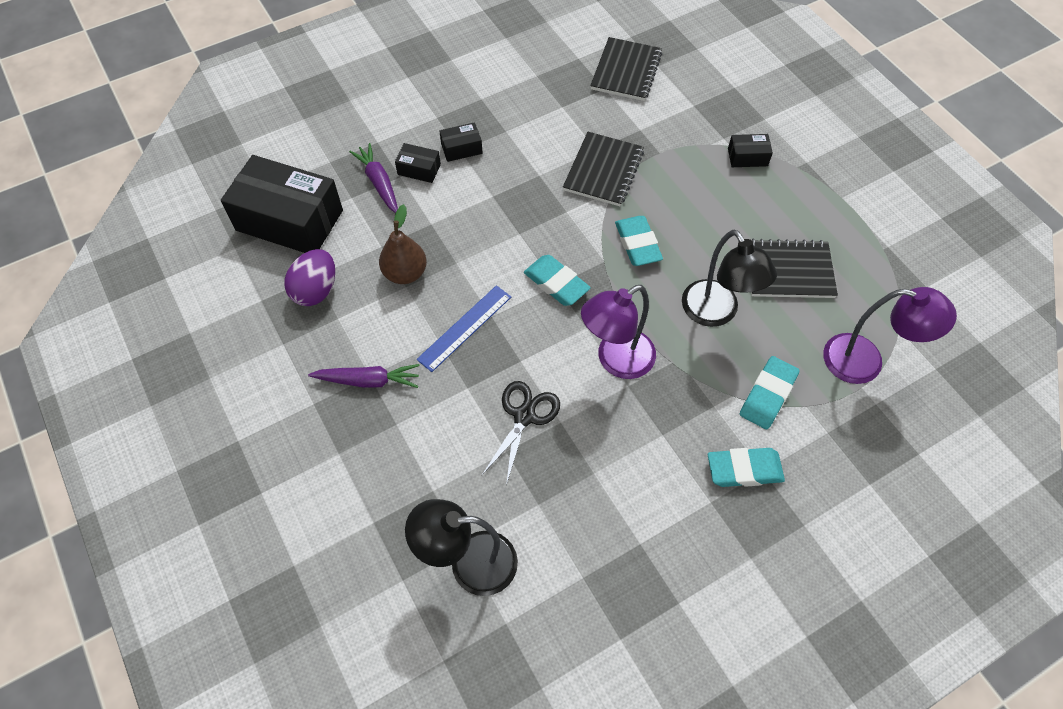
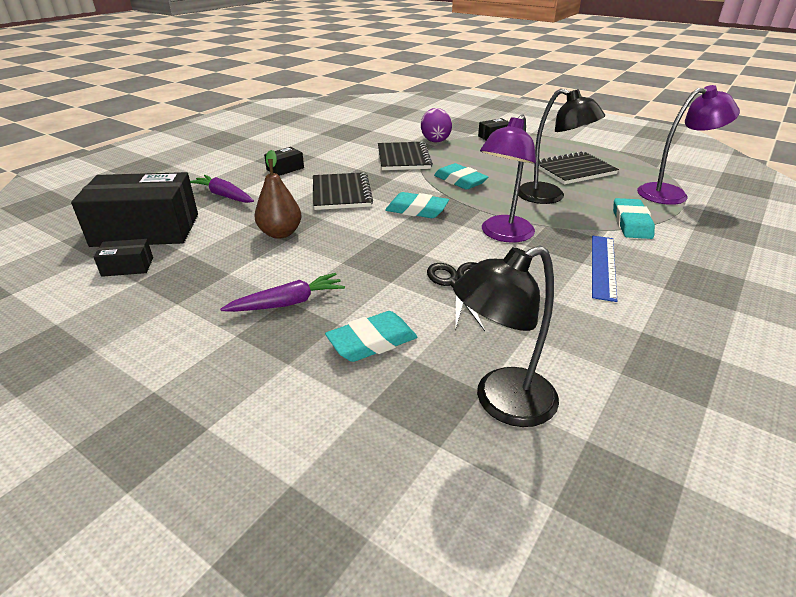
camera: 25 degrees left, 25 degrees down
(316, 290) = (196, 262): purple egg -> purple egg (435, 140)
(419, 169) = (256, 183): black box -> black box (127, 267)
(464, 327) = (359, 249): blue ruler -> blue ruler (603, 266)
(626, 71) = (381, 122): black notebook -> black notebook (341, 193)
(744, 470) = (664, 263): turquoise eraser -> turquoise eraser (372, 342)

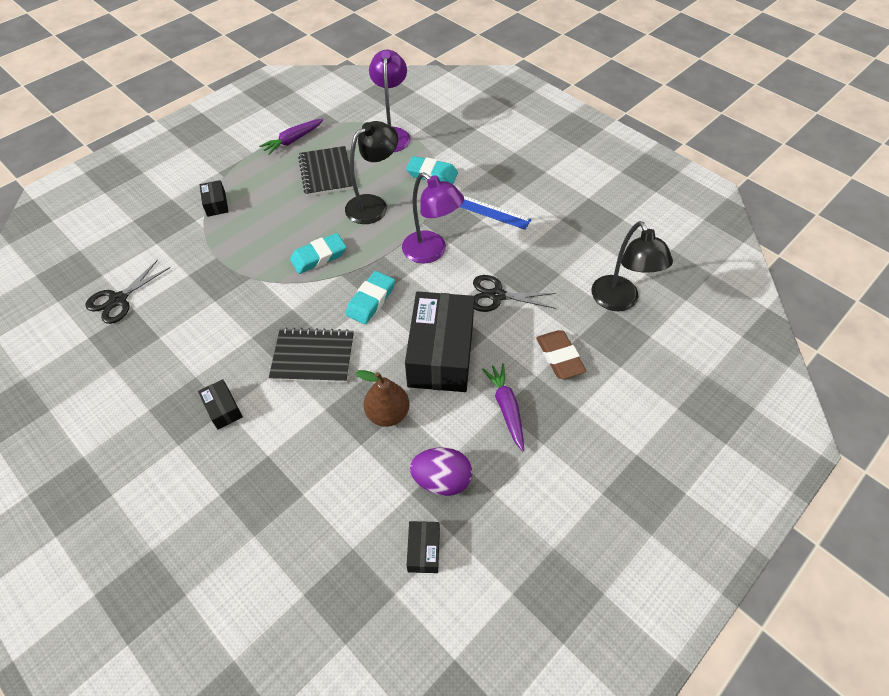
camera: 80 degrees left, 20 degrees up
(146, 230) = (345, 547): black box -> black box (441, 354)
(224, 196) = (279, 473): purple carrot -> purple carrot (293, 140)
(372, 342) = (559, 357): turquoise eraser -> brown eraser
(379, 125) = (118, 300): none -> black scissors
(403, 158) = (241, 291): black notebook -> none
(435, 140) = (200, 254): purple egg -> purple egg (441, 480)

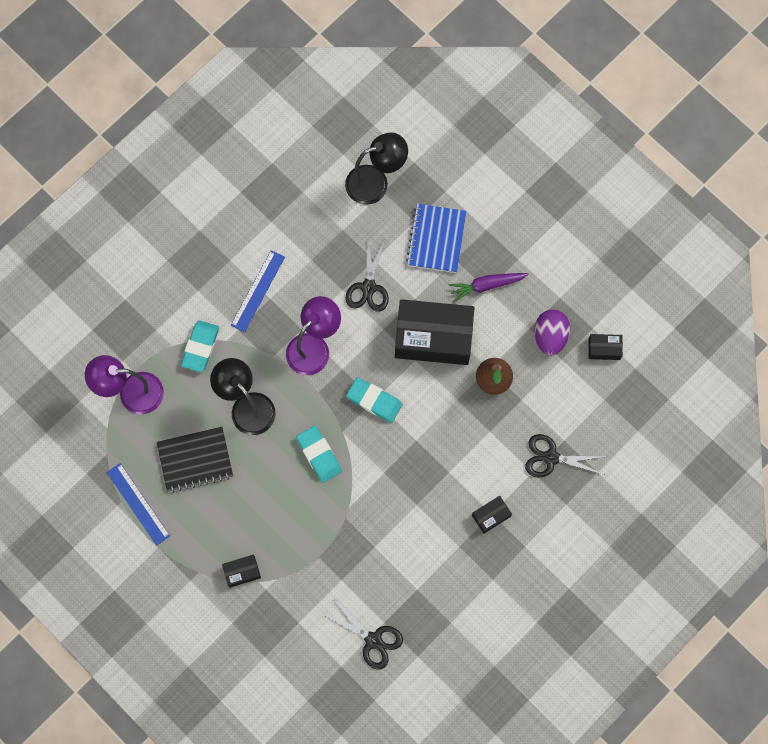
camera: 90 degrees left, 20 degrees up
(282, 477) = (551, 458): none -> black scissors
(293, 140) = (138, 504): purple carrot -> blue ruler
(313, 357) = (437, 447): black notebook -> none
(559, 357) = (436, 239): brown eraser -> blue notebook

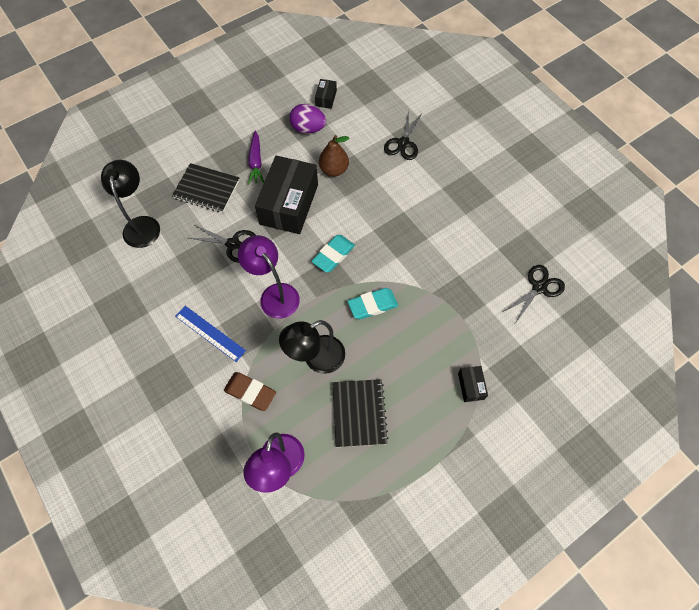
camera: 80 degrees left, 10 degrees down
(138, 504) = (394, 475): blue ruler -> none
(200, 347) = (250, 392): turquoise eraser -> brown eraser
(436, 239) = (206, 189): blue notebook -> black notebook
(491, 516) = (443, 188): black box -> none

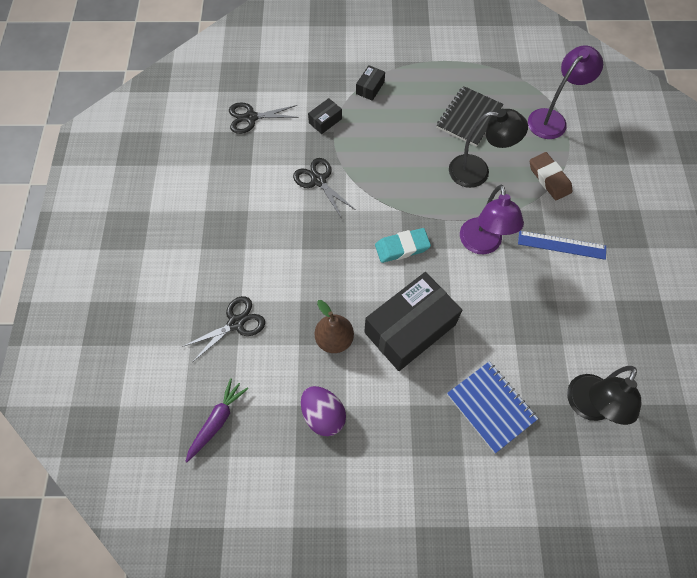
camera: 145 degrees left, 0 degrees up
(206, 189) = (491, 407): black notebook -> blue notebook
(210, 333) = (561, 245): blue ruler -> blue ruler turned 60 degrees counterclockwise
(233, 244) = (495, 320): black scissors -> black scissors (318, 180)
(256, 162) = (413, 407): purple carrot -> purple carrot (217, 421)
(326, 98) = (269, 447): black box -> black box (325, 121)
(372, 305) = (399, 184): turquoise eraser -> none

